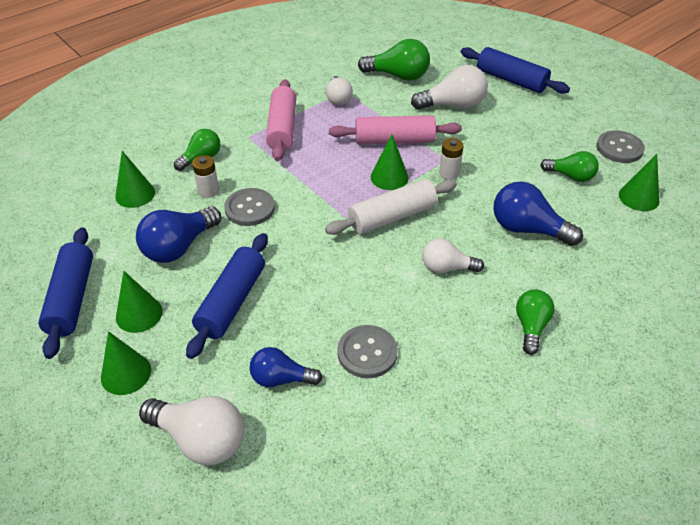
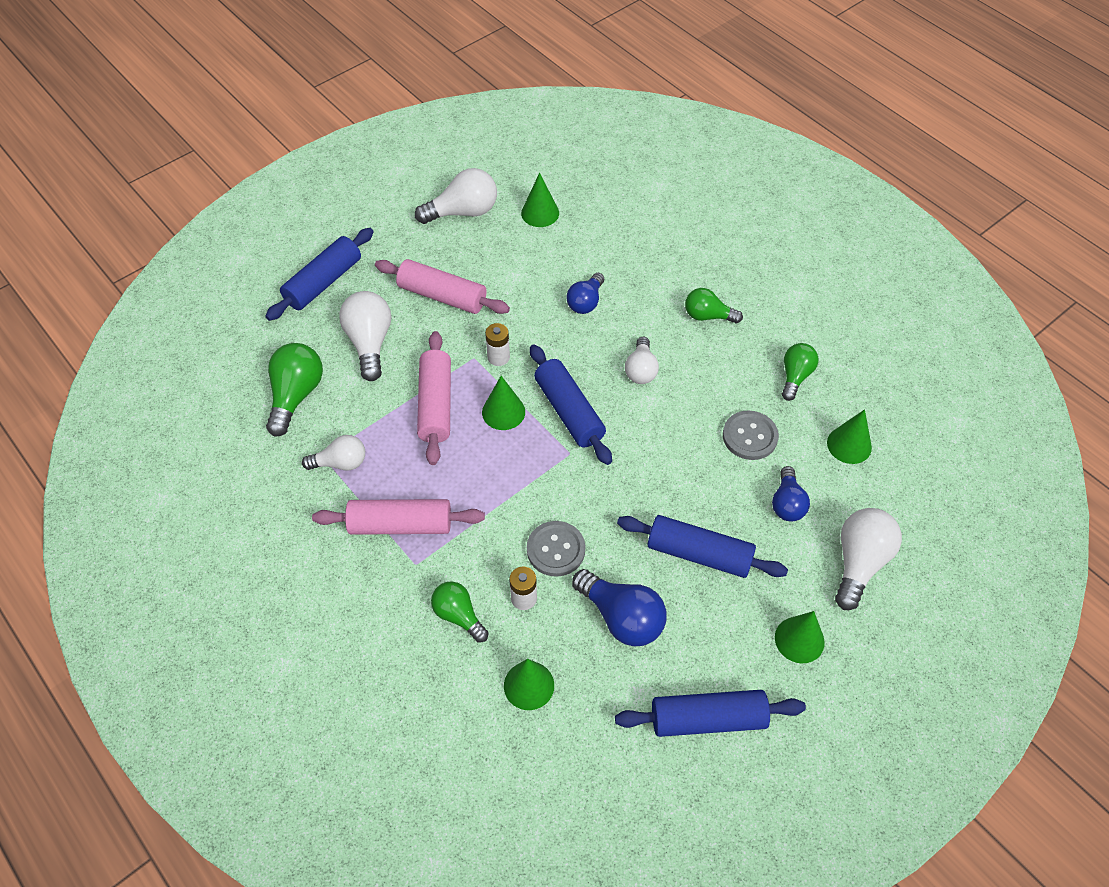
camera: 90 degrees left, 10 degrees up
(139, 314) = (723, 642): green cone -> green cone (849, 445)
(392, 217) = (569, 411): white rolling pin -> blue rolling pin
(512, 140) = (442, 296): none -> pink rolling pin
(527, 229) = (586, 302): blue light bulb -> blue light bulb, size x0.65
(570, 176) = (506, 257): green light bulb -> green light bulb (795, 376)
(619, 148) = (463, 212): grey button -> white light bulb

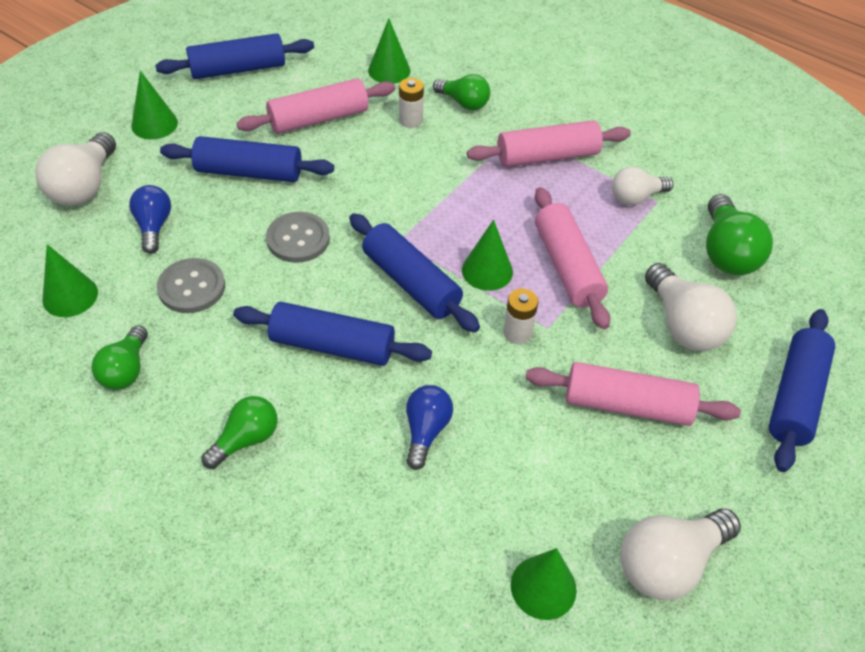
camera: 165 degrees right, 5 degrees down
(556, 549) = (391, 157): grey button -> grey button (298, 239)
(621, 617) = (319, 119): blue light bulb -> pink rolling pin
(641, 370) = (332, 345): white light bulb -> blue rolling pin
(708, 316) = (246, 439): green light bulb -> green light bulb turned 45 degrees counterclockwise

